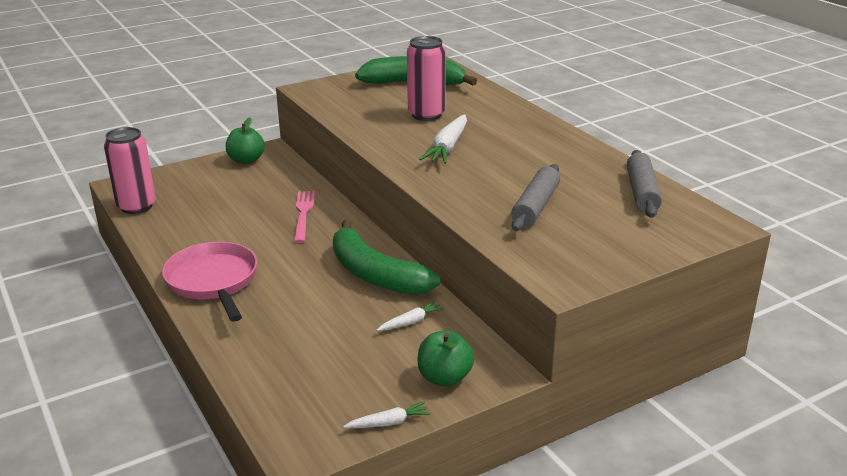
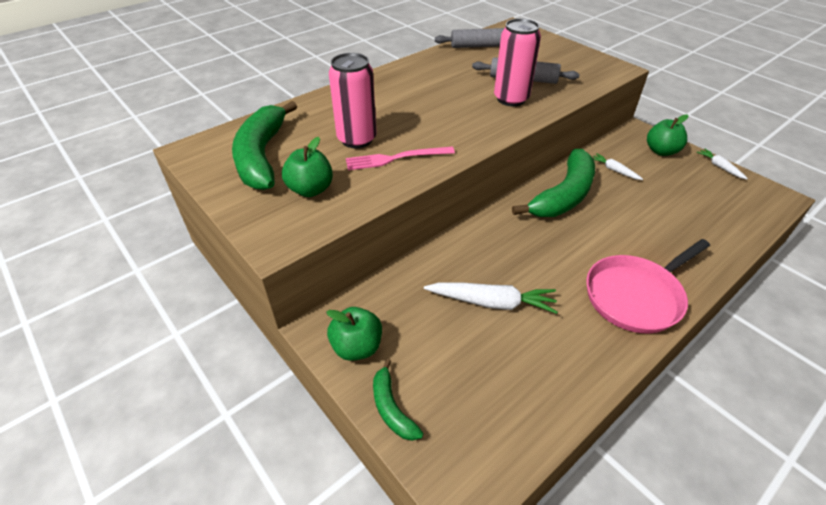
camera: 100 degrees left, 15 degrees up
(136, 206) = (521, 437): pink can -> pink can (511, 99)
(191, 169) = (392, 408): none -> green banana
(303, 214) = (481, 259): pink fork -> pink fork (396, 158)
(360, 98) = (310, 189): none -> green apple
(448, 147) = (433, 121): white carrot -> white carrot (491, 302)

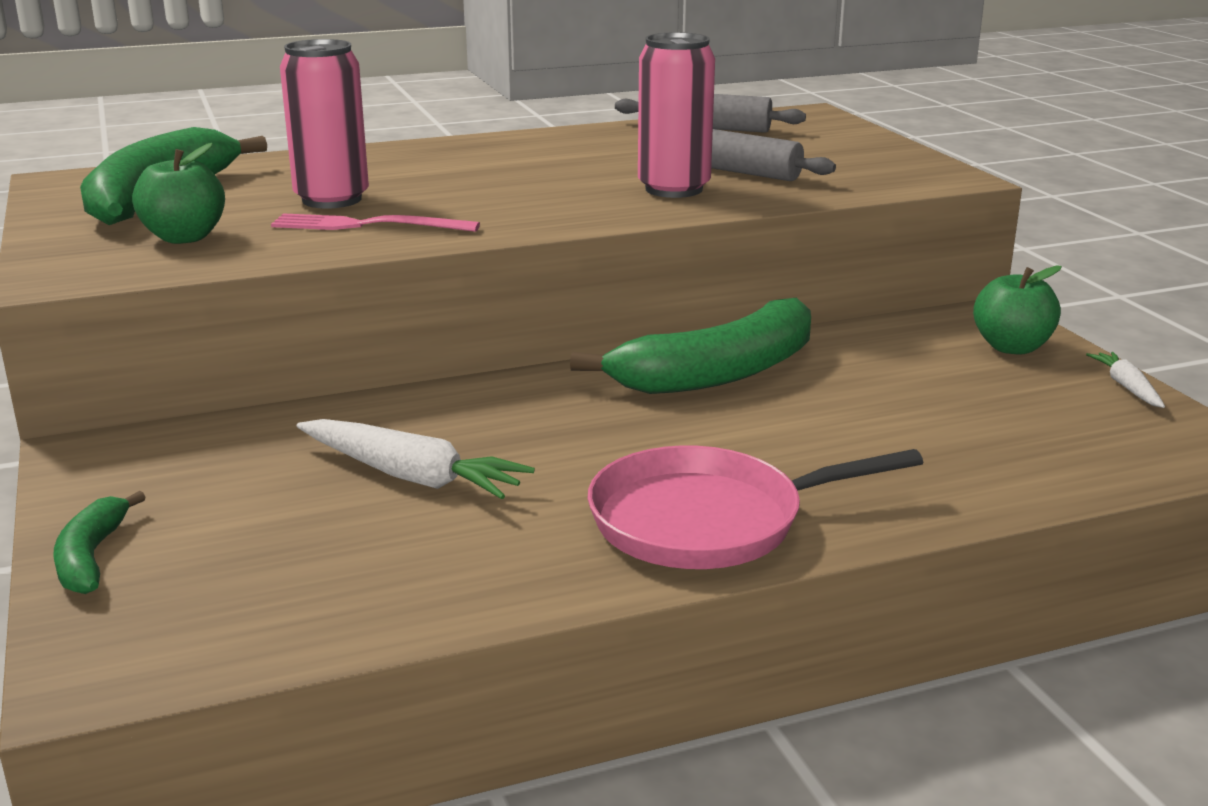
camera: 20 degrees right, 20 degrees down
(357, 347) = (118, 481): green apple -> none
(614, 170) = (870, 358): white carrot -> none

